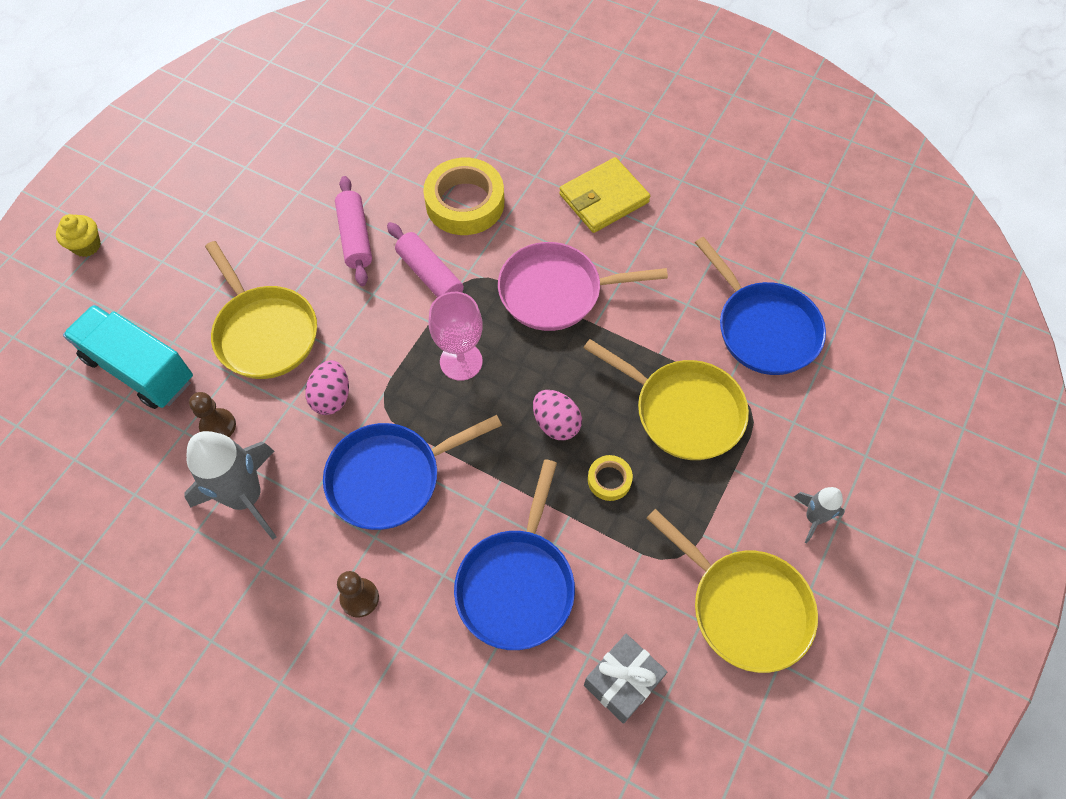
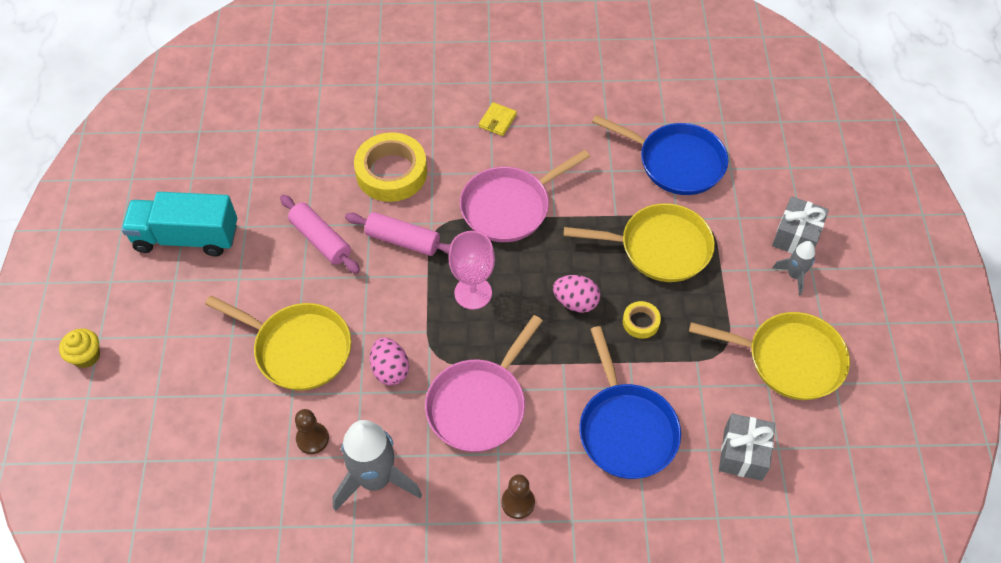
camera: 30 degrees left, 5 degrees down
(139, 369) = (211, 430): turquoise truck -> turquoise truck (186, 237)
(391, 477) = (479, 404): blue pan -> pink pan
(604, 198) = (497, 121): yellow wallet -> yellow wallet, size x0.52
(845, 475) = (796, 236): none -> grey gift

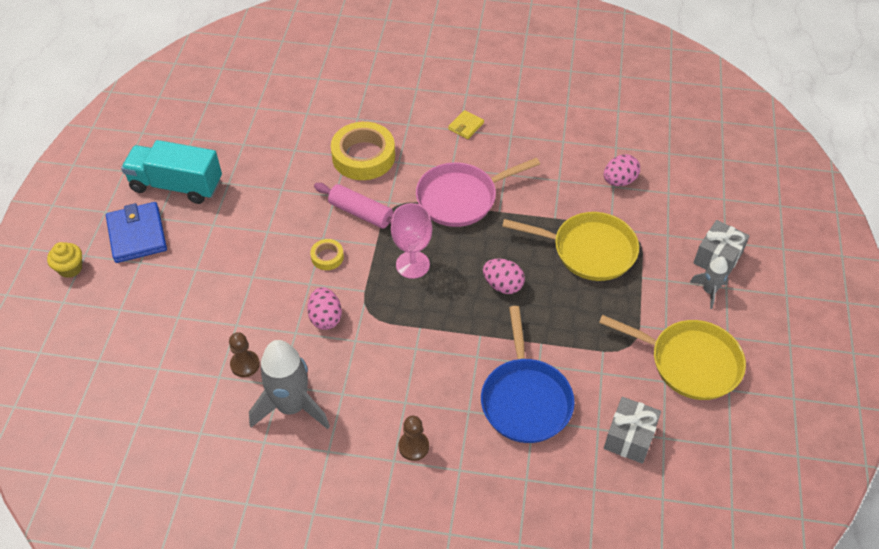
camera: 10 degrees right, 5 degrees down
(155, 304) = (137, 235): none -> blue wallet
(298, 349) = (250, 289): yellow pan -> none
(320, 240) = (290, 203): pink rolling pin -> none
(479, 404) = (397, 358): pink pan -> none
(641, 322) = (558, 310): yellow tape -> yellow tape (327, 257)
(676, 162) = (619, 181): blue pan -> pink egg

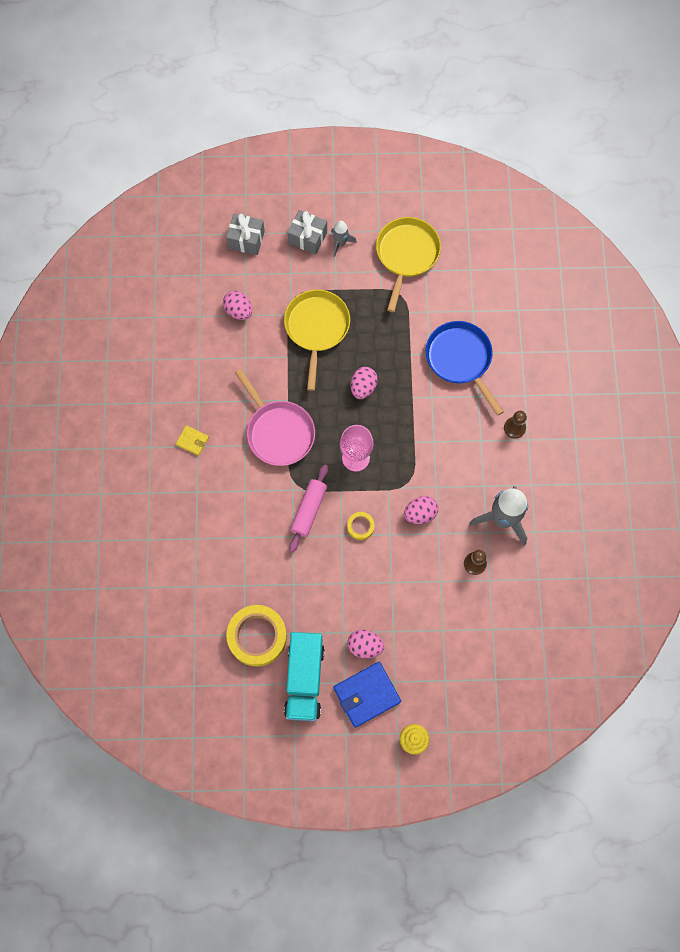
camera: 100 degrees left, 20 degrees up
(190, 241) = (365, 646): none -> pink egg
(363, 156) = (243, 522): yellow tape -> yellow tape (257, 636)
(525, 399) = (460, 359): blue pan -> blue pan turned 105 degrees counterclockwise
(629, 437) = (475, 290): grey gift -> grey gift (246, 240)

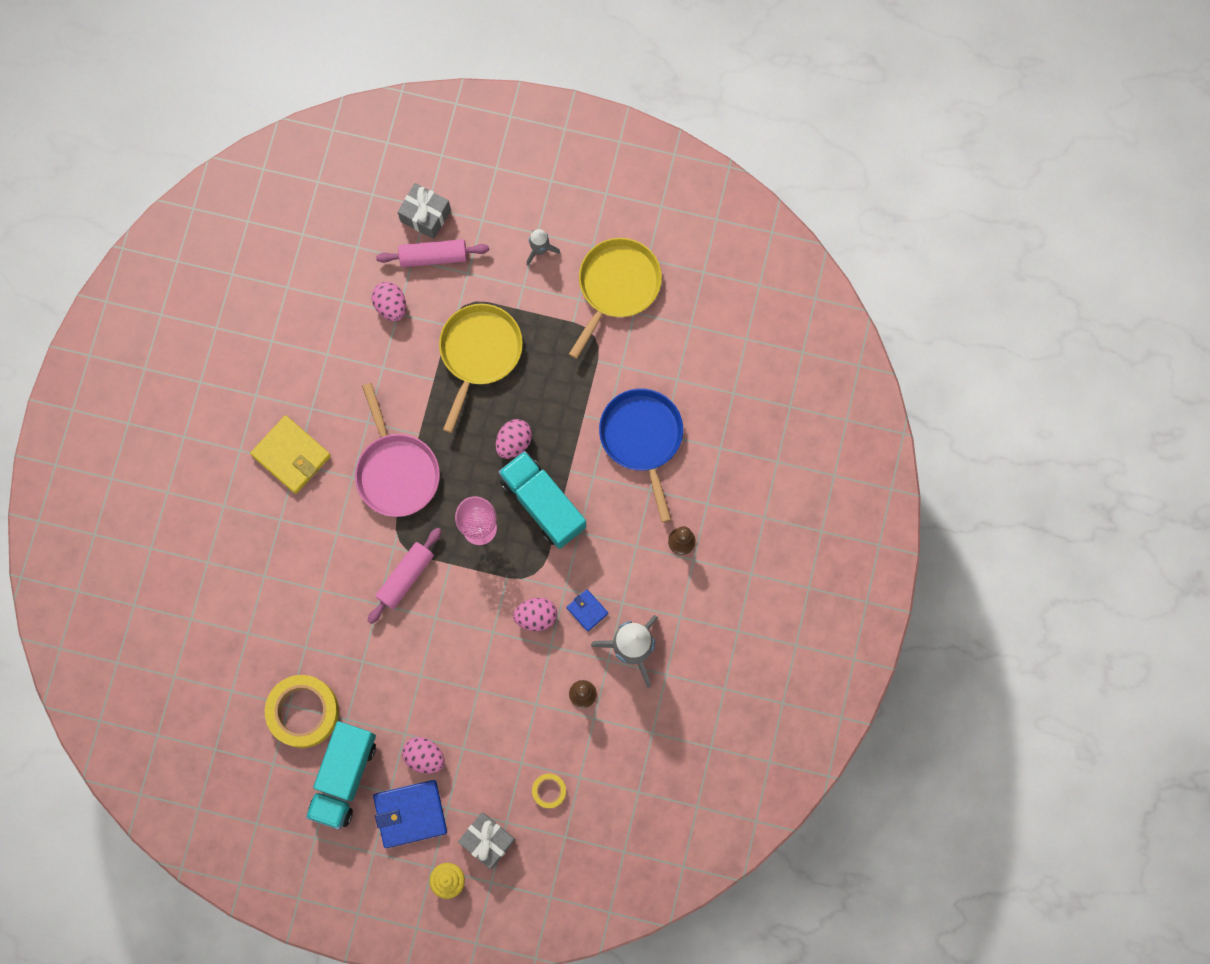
camera: 15 degrees right, 5 degrees up
(192, 441) = (291, 455): yellow wallet -> yellow wallet, size x1.91
(261, 267) = (433, 256): none -> pink rolling pin
(307, 238) = (501, 232): grey gift -> grey gift (487, 840)
(360, 526) = (461, 613): yellow tape -> yellow tape (549, 791)
(399, 427) = (543, 504): none -> turquoise truck
(458, 498) = (587, 610): none -> blue wallet

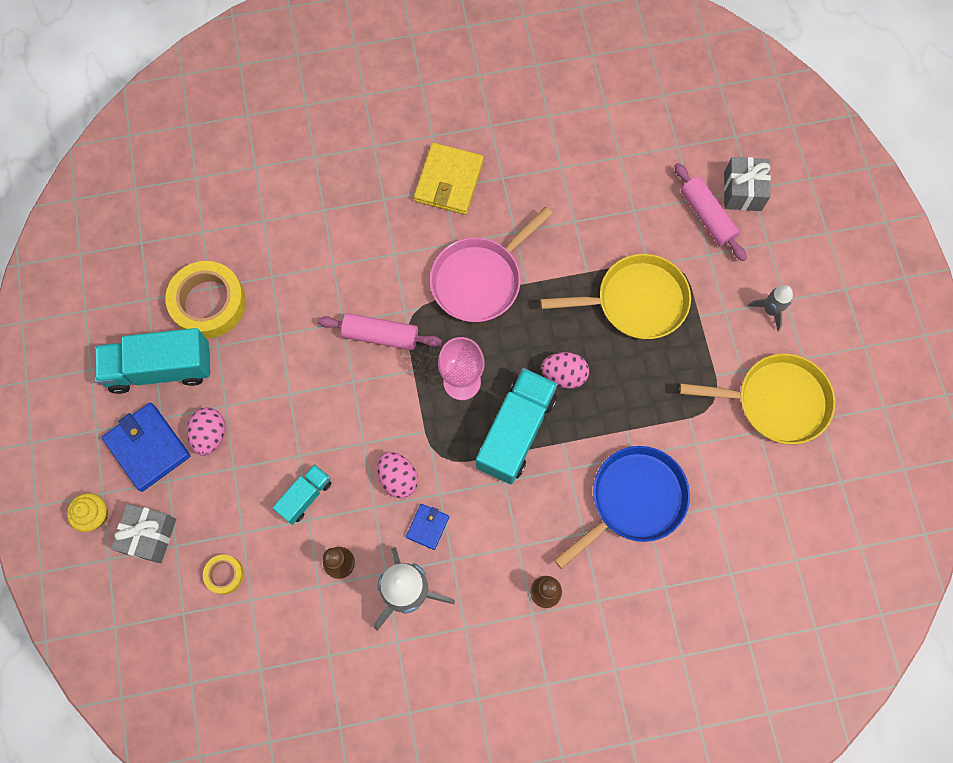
camera: 65 degrees right, 5 degrees down
(391, 306) = (638, 201): pink egg -> none
(515, 698) = (305, 496): none -> turquoise truck

